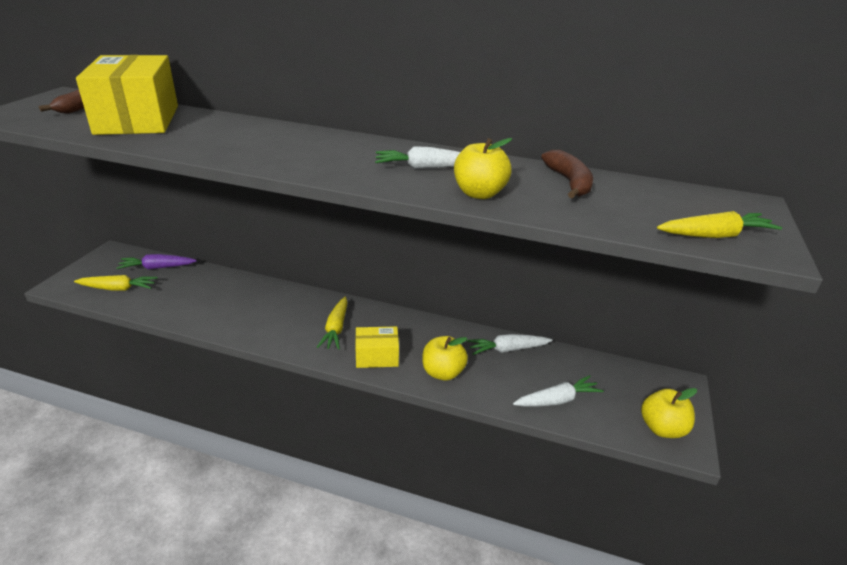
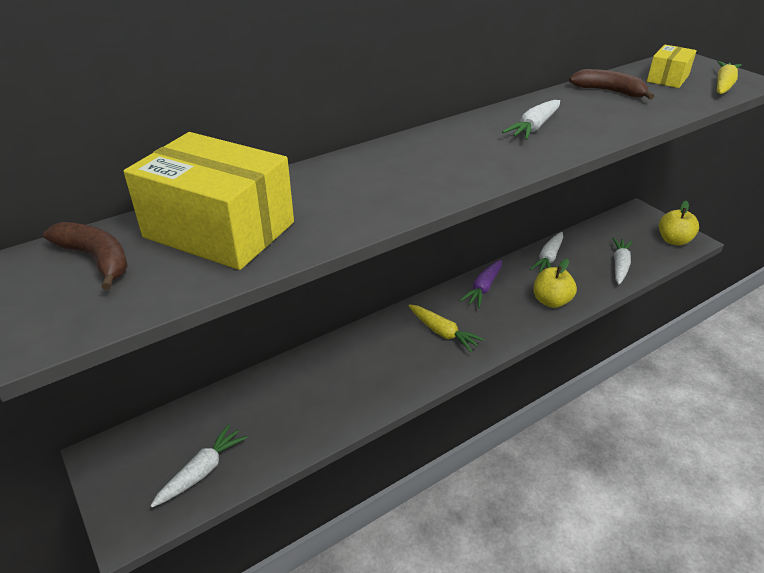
camera: 50 degrees left, 5 degrees up
(118, 288) = (202, 471): yellow carrot -> white carrot
(157, 267) = (192, 422): purple carrot -> purple carrot (483, 288)
(377, 356) = (503, 326): yellow box -> yellow box (667, 78)
(479, 194) = (605, 125): yellow apple -> none

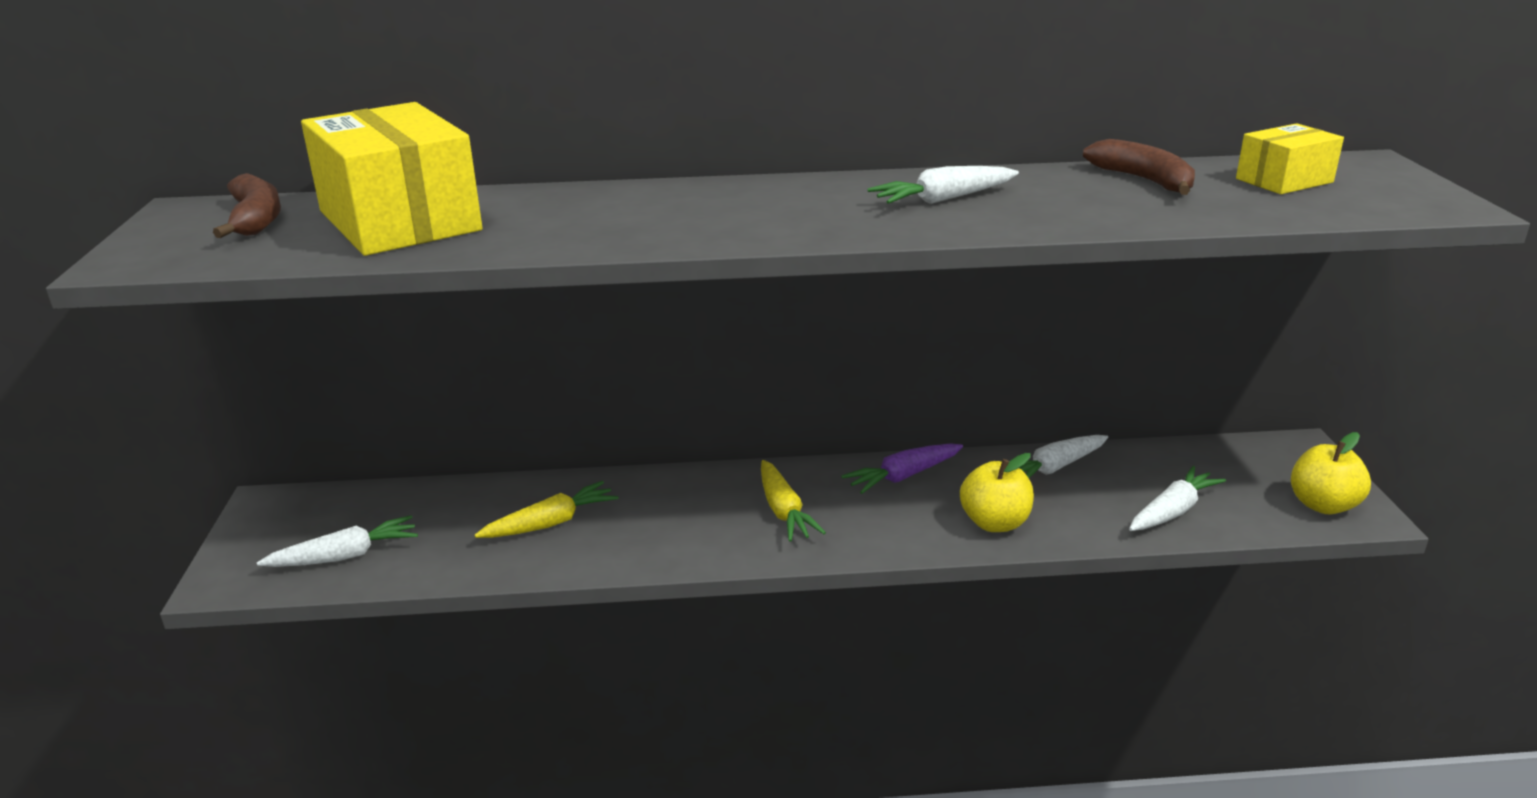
camera: 30 degrees right, 10 degrees down
(723, 85) = (1378, 203): yellow carrot -> yellow carrot (550, 523)

